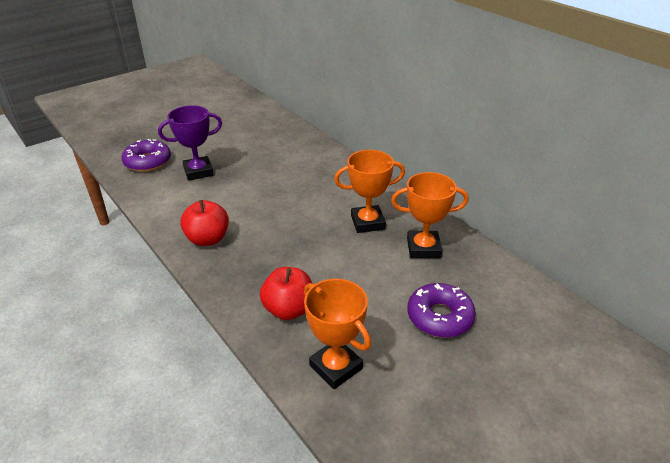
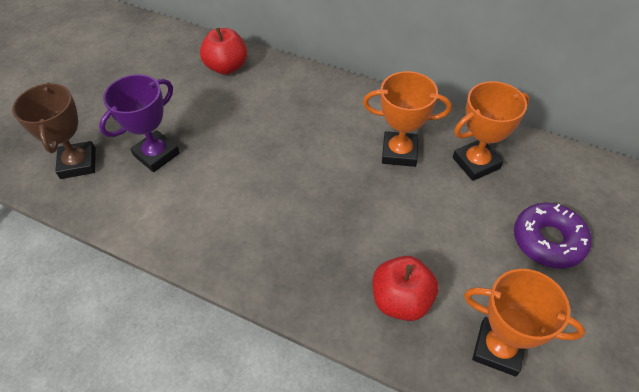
camera: 25 degrees left, 15 degrees up
(148, 162) = (78, 163): purple donut -> brown trophy
(208, 239) = (242, 246): red apple -> red apple (227, 67)
(367, 222) = (399, 152): orange trophy -> orange trophy turned 45 degrees clockwise

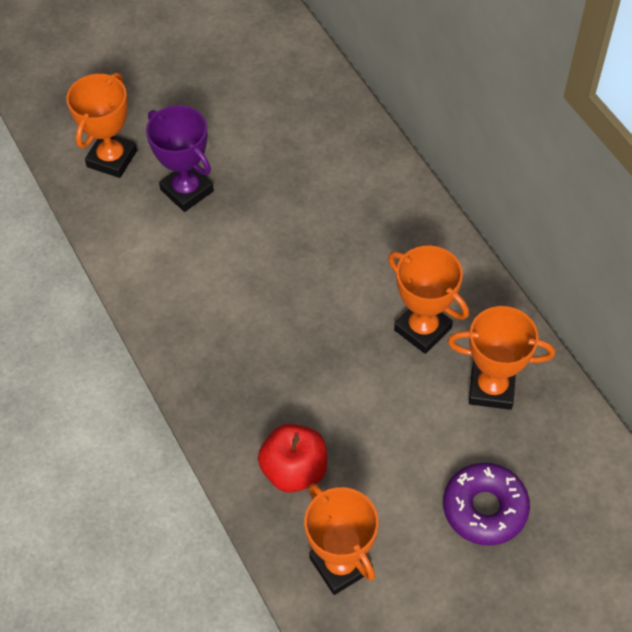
camera: 35 degrees right, 5 degrees up
(78, 163) = (112, 159): brown trophy -> orange trophy
(156, 154) = (187, 190): purple trophy -> purple trophy turned 60 degrees clockwise
(227, 67) = (327, 123): red apple -> none

